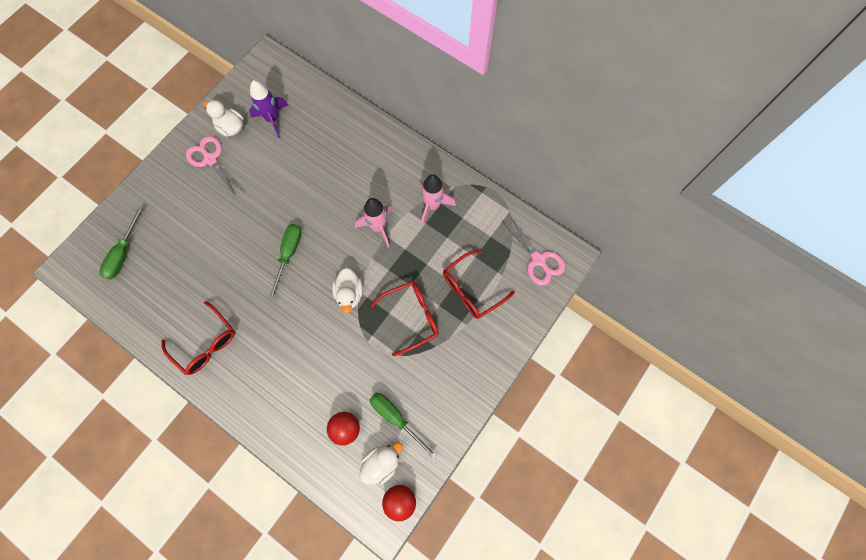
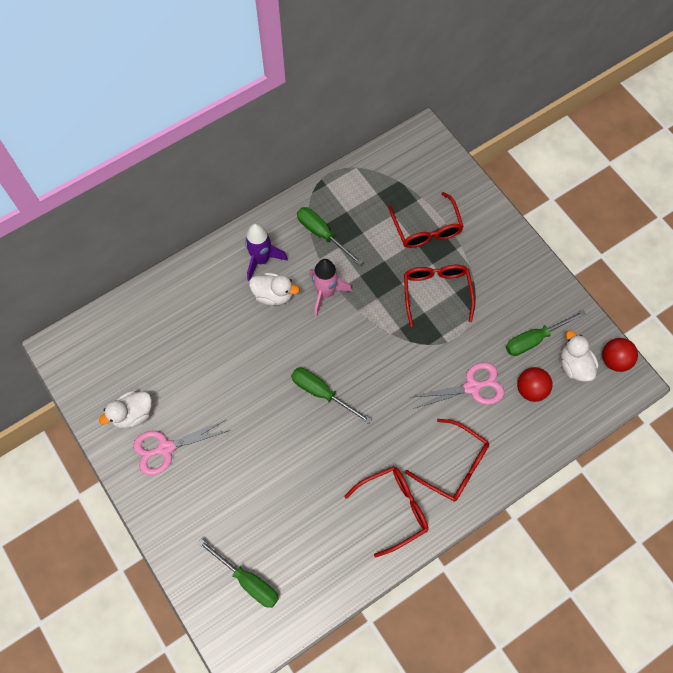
camera: 70 degrees left, 5 degrees down
(256, 381) = (453, 465): none -> red glasses
(273, 119) = (144, 364): purple rocket -> purple rocket (261, 260)
(349, 294) = (389, 344): white duck -> white duck (273, 295)
(432, 206) = (322, 234): pink rocket -> green screwdriver
(538, 259) = (417, 161): pink scissors -> pink scissors (472, 387)

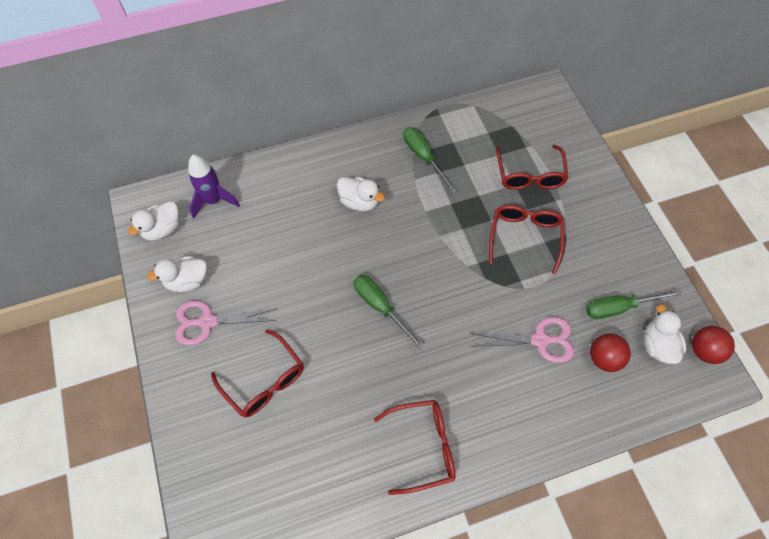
camera: 15 degrees right, 5 degrees down
(91, 369) = (162, 229): none -> white duck
(247, 580) = (245, 481): green screwdriver -> none
(261, 260) = (357, 167): purple rocket -> purple rocket (213, 201)
(325, 293) = (411, 212): pink rocket -> none
(453, 465) = (500, 417): red glasses -> red glasses (264, 381)

